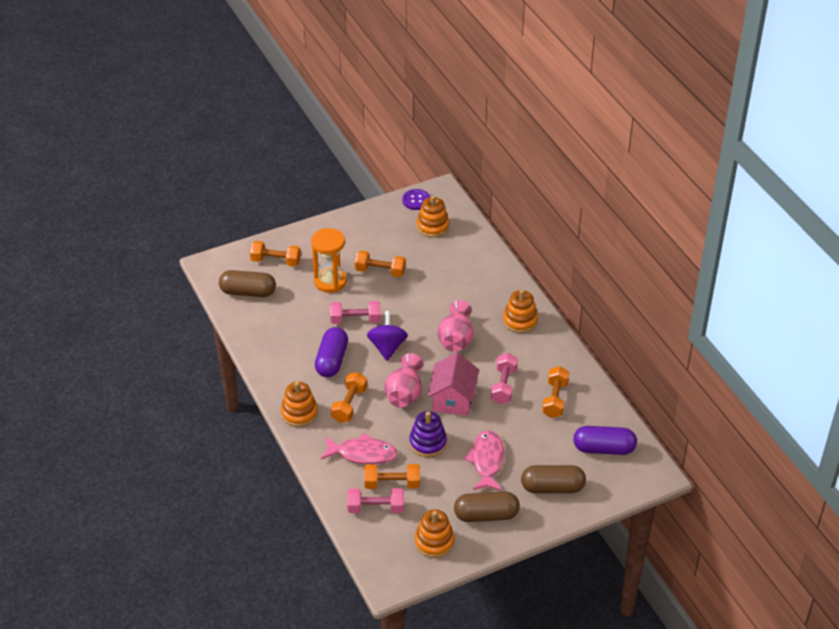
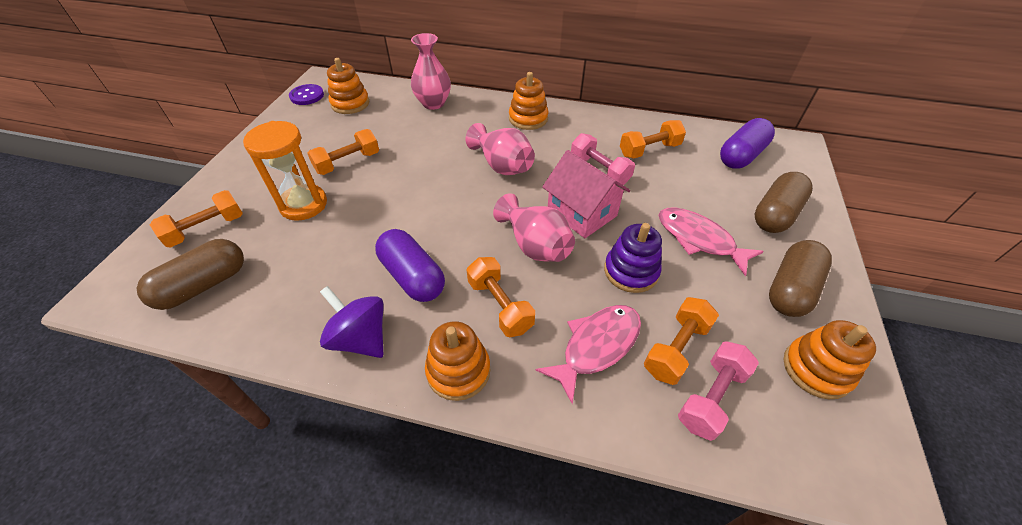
camera: 50 degrees left, 5 degrees up
(355, 320) = (382, 218): pink dumbbell -> none
(387, 347) = (452, 218): purple spinning top -> purple spinning top (360, 338)
(481, 264) = (433, 103): none -> pink vase
(555, 399) = (649, 150): orange dumbbell -> orange dumbbell turned 75 degrees counterclockwise

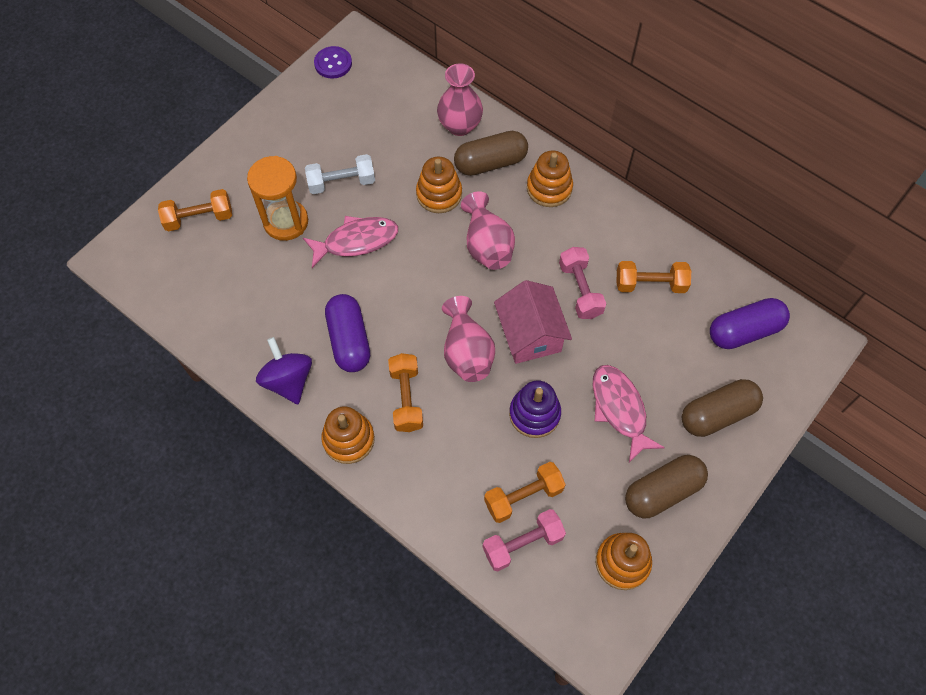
camera: 25 degrees right, 15 degrees up
(203, 285) = (186, 279): brown capsule -> brown capsule (490, 162)
(348, 163) = (341, 182): orange dumbbell -> white dumbbell
(350, 104) = (373, 93): orange stacking toy -> orange stacking toy (439, 194)
(597, 346) = (462, 467): pink fish -> pink fish (356, 241)

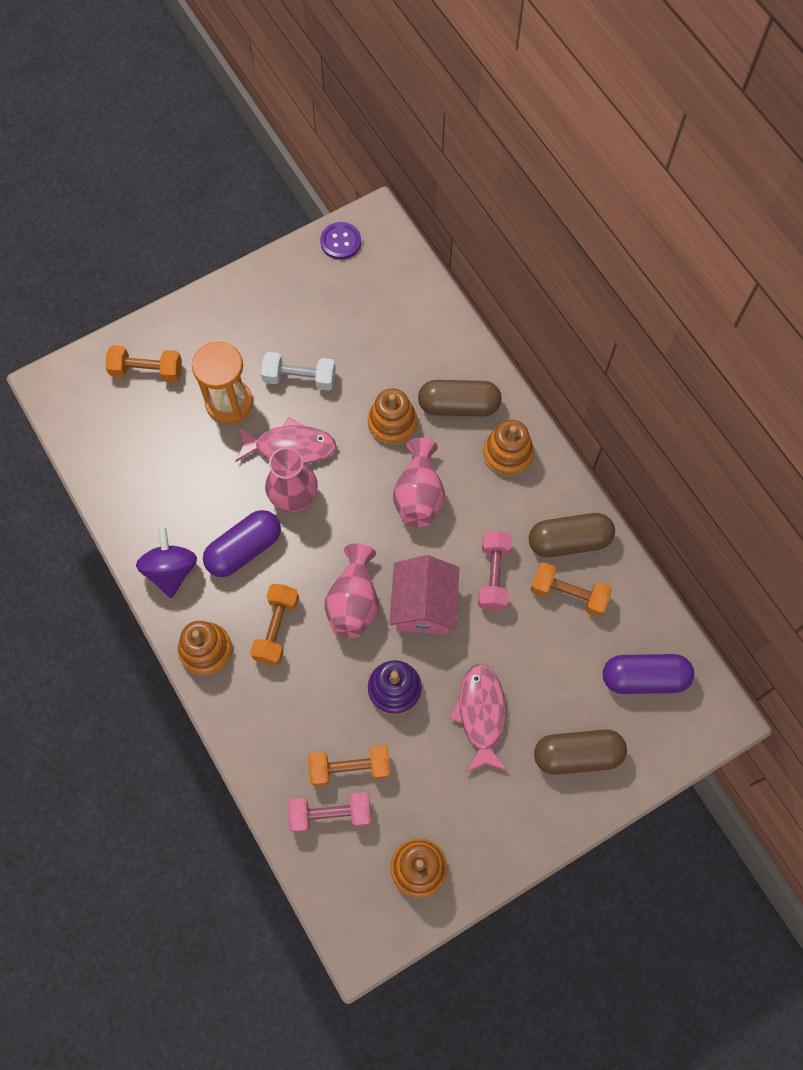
camera: 20 degrees right, 5 degrees up
(349, 340) = (244, 549): purple capsule -> purple capsule turned 45 degrees clockwise
(460, 126) = (443, 354): pink vase -> pink vase (294, 496)
(662, 491) = (488, 813): brown capsule -> brown capsule (569, 541)

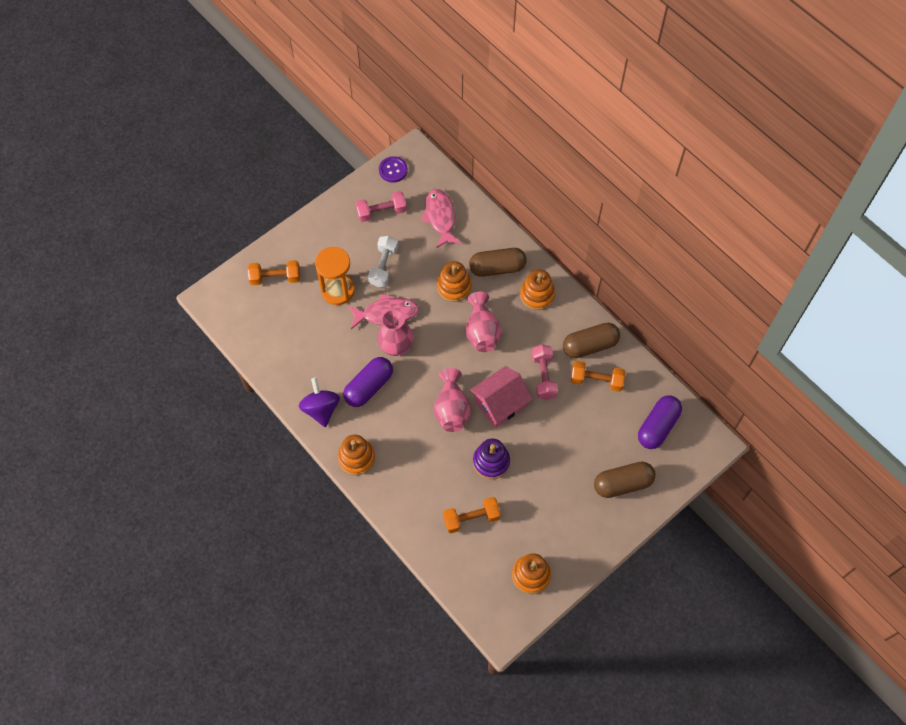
camera: 10 degrees left, 5 degrees down
(276, 628) = (402, 435): orange dumbbell -> none
(299, 378) = (383, 266): white dumbbell -> white dumbbell turned 75 degrees counterclockwise
(330, 814) = (464, 550): pink dumbbell -> pink dumbbell (381, 212)
(424, 605) = (500, 404): pink house -> pink house turned 60 degrees clockwise
(481, 714) = (553, 468): pink fish -> pink fish (440, 217)
(644, 678) = (657, 426): purple capsule -> purple capsule turned 45 degrees counterclockwise

